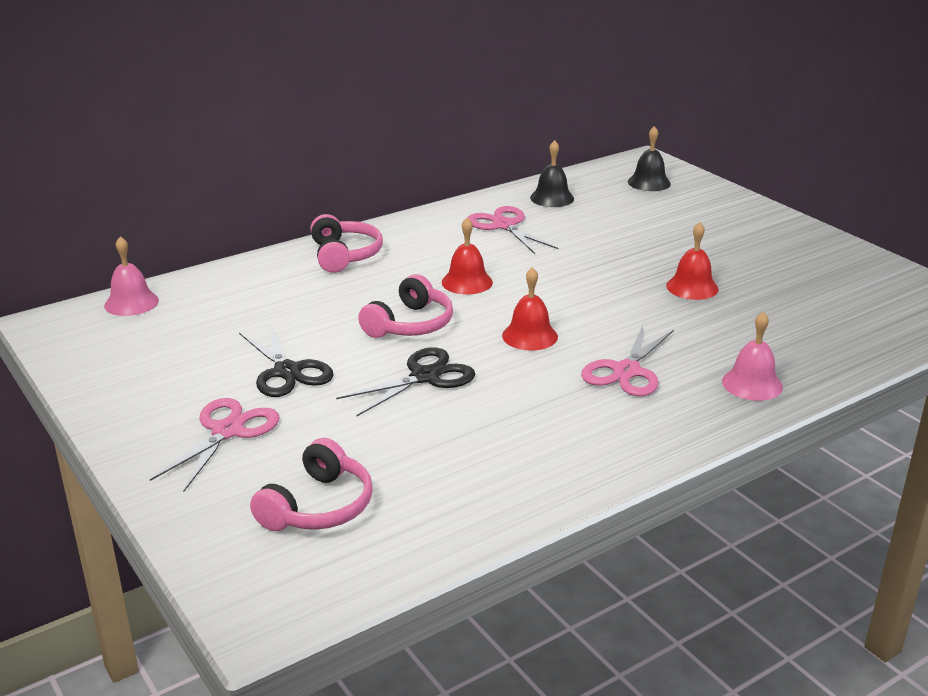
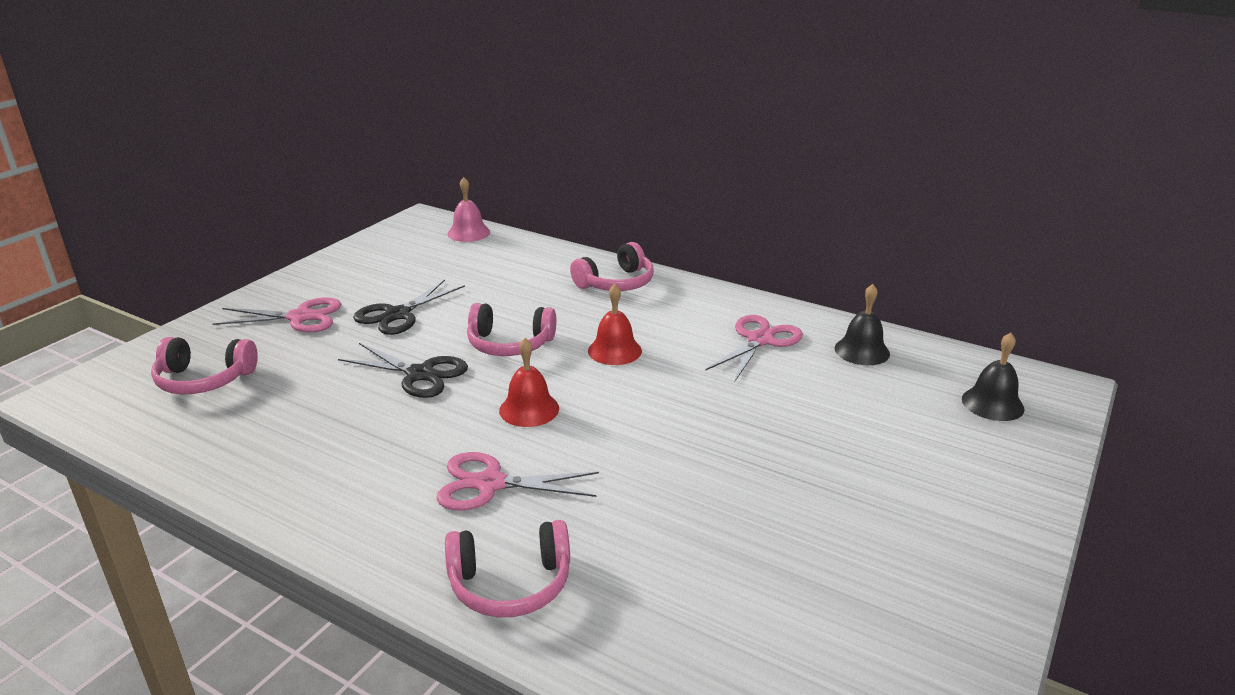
camera: 65 degrees right, 0 degrees up
(692, 287) = (726, 492): red bell -> none
(752, 384) = (510, 584): pink bell -> pink headphones

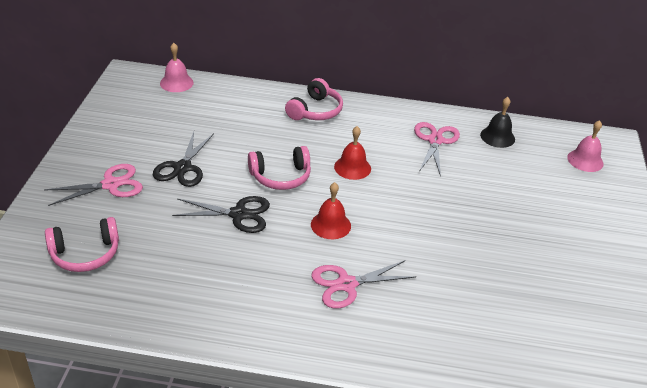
camera: 25 degrees left, 10 degrees up
(510, 584) = (406, 345): pink headphones -> none
(992, 403) = (585, 160): black bell -> pink bell

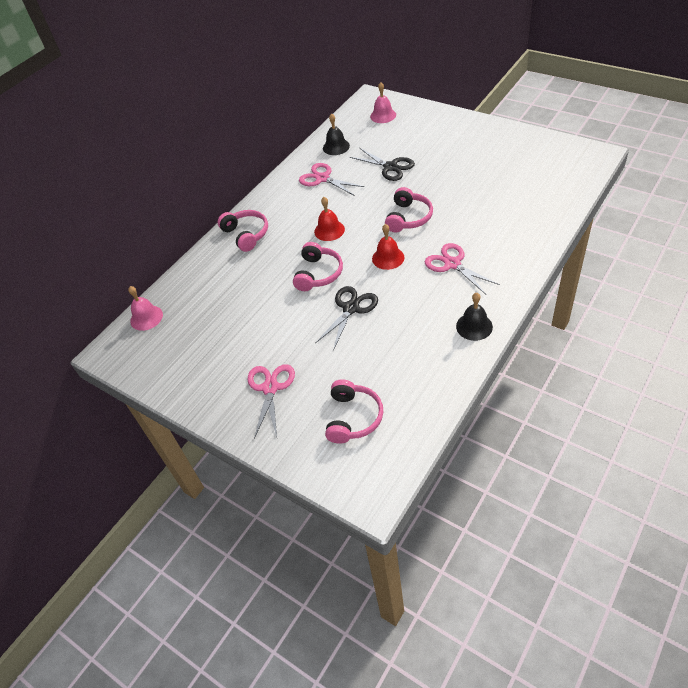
camera: 55 degrees left, 10 degrees up
(182, 168) = (274, 334): black scissors -> black scissors (390, 167)
(248, 327) = (474, 326): none -> black bell
(346, 284) = (452, 264): pink scissors -> pink scissors turned 135 degrees clockwise
(408, 226) = (408, 218): none -> pink headphones

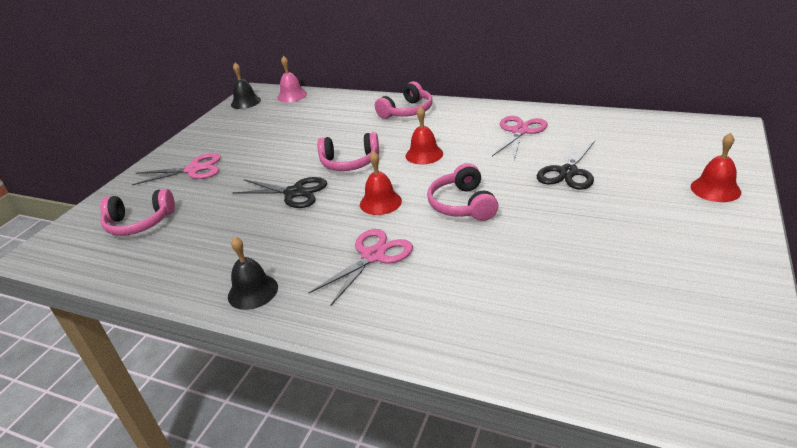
camera: 75 degrees right, 15 degrees down
(336, 147) = (590, 127): black bell -> black bell (245, 102)
(383, 115) = (690, 145): pink bell -> none
(408, 218) = (462, 205): pink headphones -> pink headphones turned 75 degrees clockwise
(434, 120) = (715, 189): none -> red bell

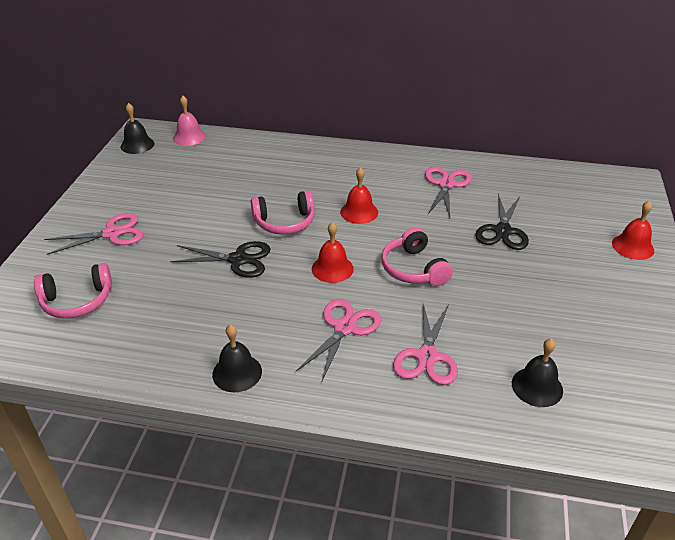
camera: 15 degrees left, 5 degrees up
(407, 111) = (325, 159): pink headphones -> none
(450, 287) = (427, 356): none -> pink scissors
(566, 325) = (537, 387): none -> black bell

